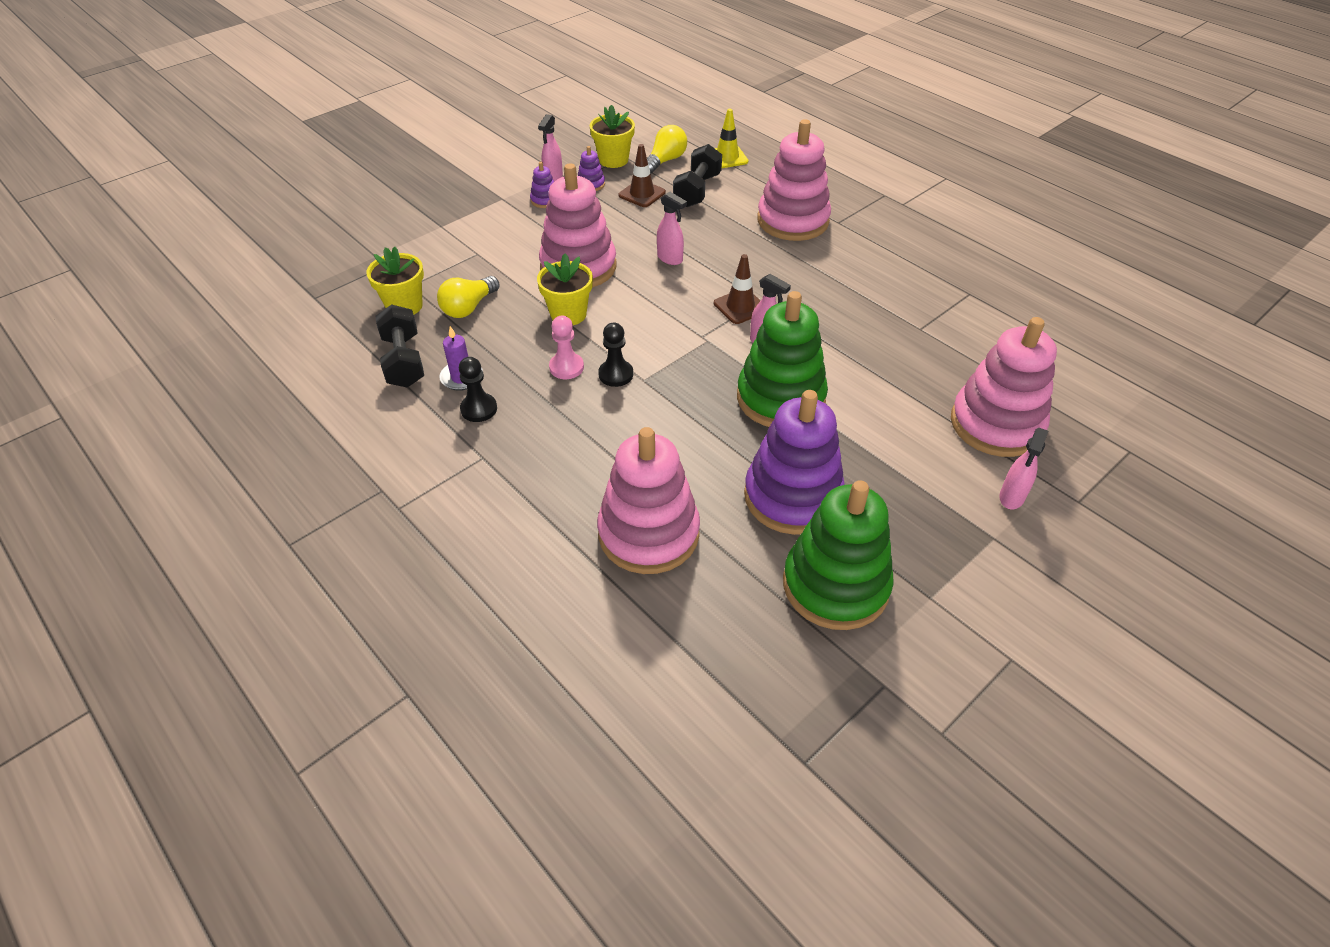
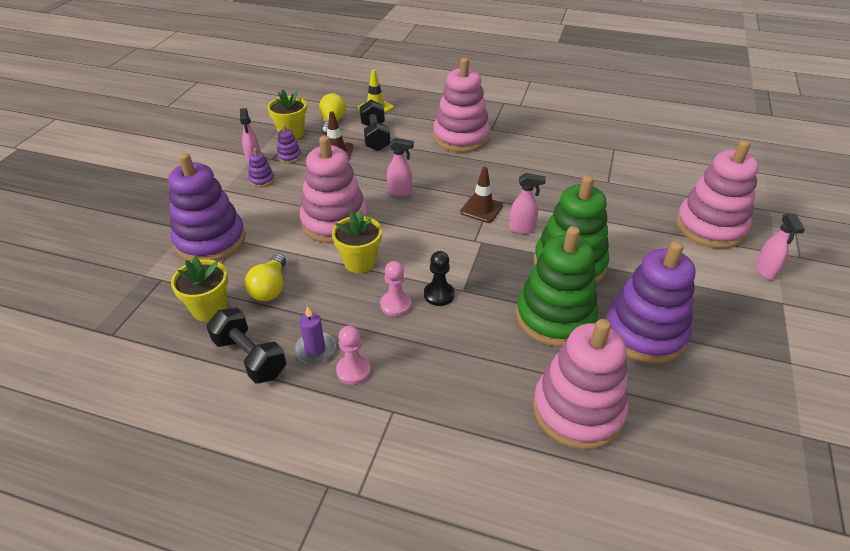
camera: 30 degrees left, 5 degrees down
(452, 244) = (210, 241): none -> purple stacking toy
(479, 409) = (353, 370): black pawn -> pink pawn
(835, 585) = (731, 384): green stacking toy -> green stacking toy (555, 317)

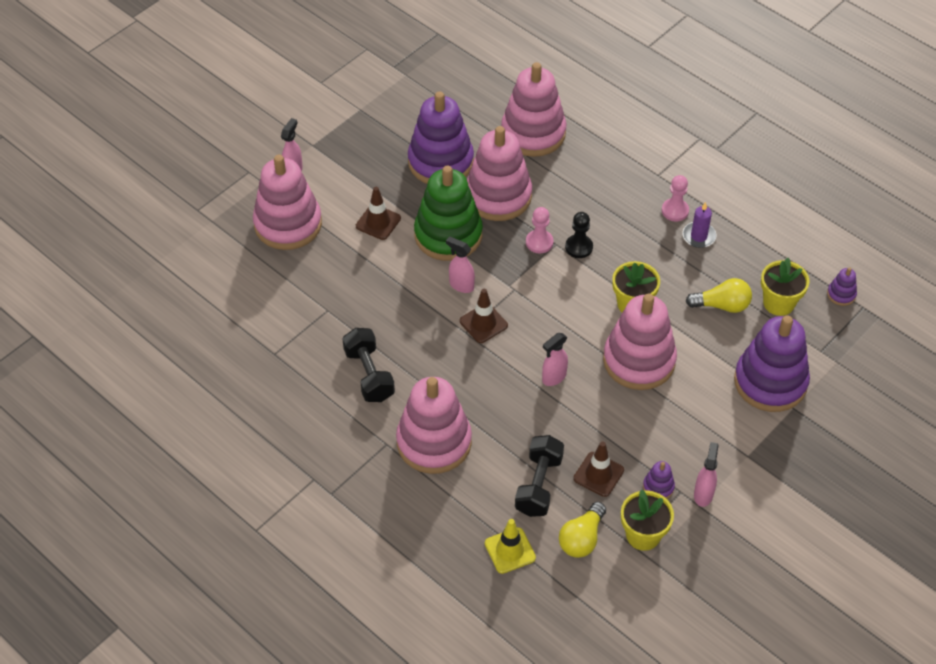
camera: 155 degrees left, 10 degrees up
(250, 357) = (751, 248): black dumbbell -> black dumbbell (369, 375)
(262, 180) = (701, 456): purple stacking toy -> purple stacking toy (841, 294)
(270, 288) = (722, 305): yellow light bulb -> yellow light bulb turned 60 degrees clockwise
(395, 305) = (619, 251): pink pawn -> pink pawn (539, 242)
(400, 192) = (553, 378): pink spray bottle -> pink spray bottle turned 75 degrees counterclockwise
(555, 317) = (498, 196): green stacking toy -> pink stacking toy
(640, 254) = (378, 222): none -> brown traffic cone

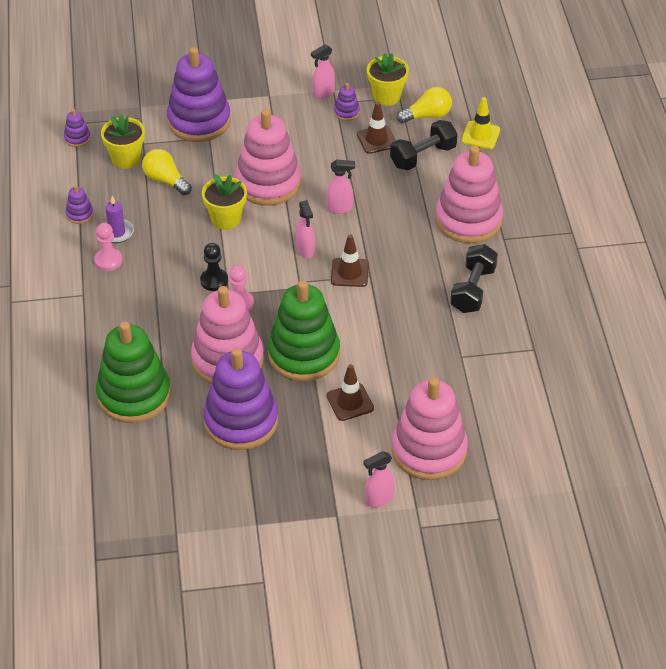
camera: 140 degrees left, 5 degrees down
(461, 285) = (336, 309): pink spray bottle -> pink spray bottle (305, 250)
(533, 133) = (134, 395): pink stacking toy -> green stacking toy
(746, 232) = (79, 214): none -> purple stacking toy

